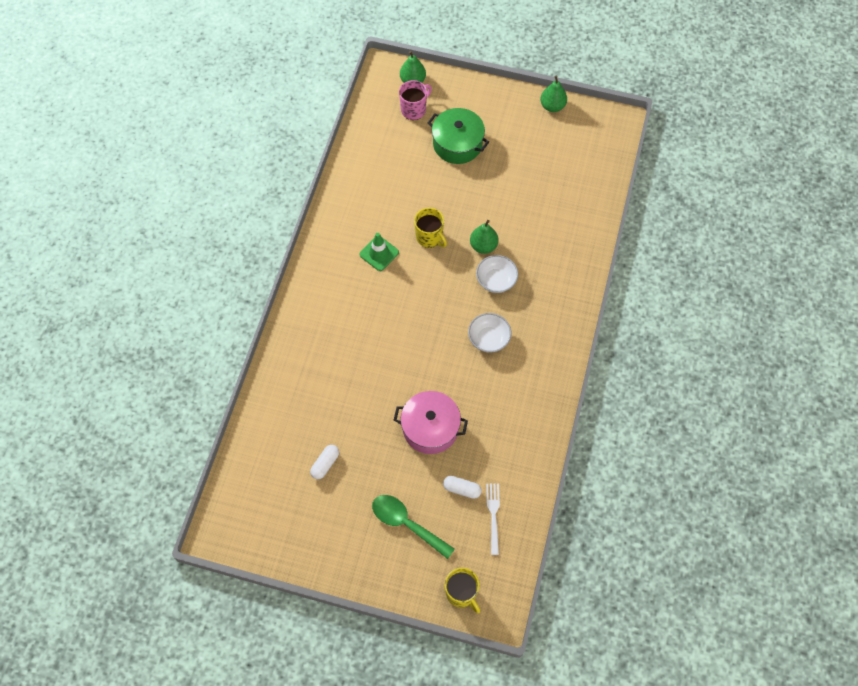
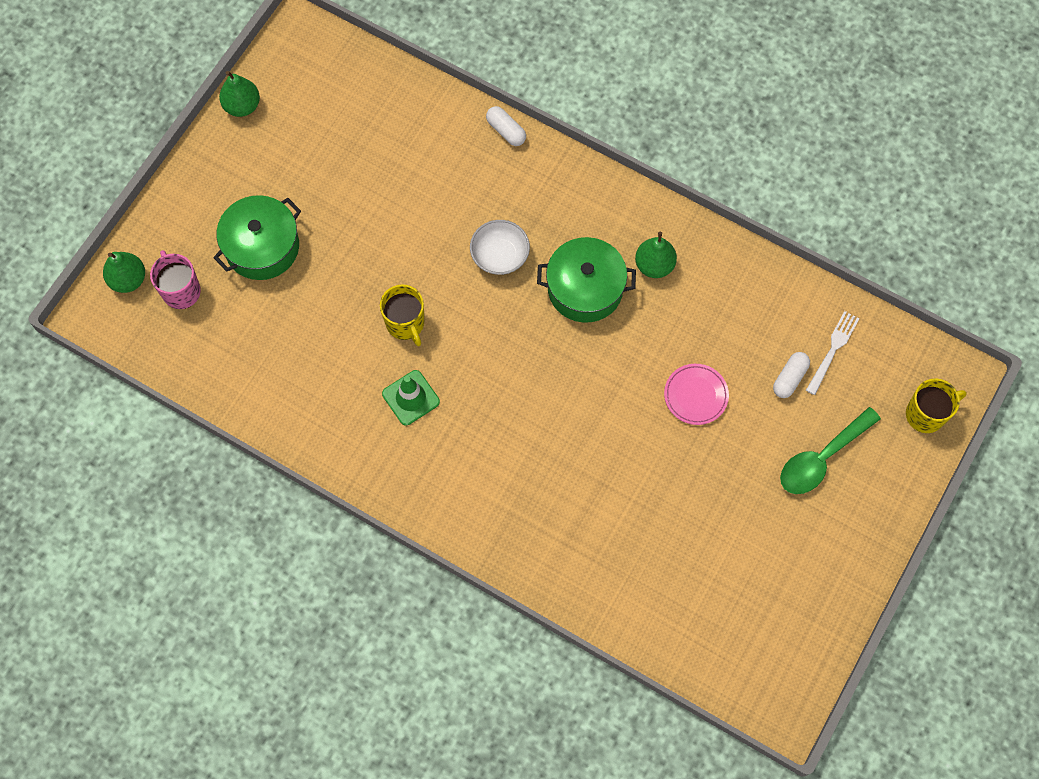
camera: 75 degrees left, 5 degrees up
(325, 464) = (715, 543): white capsule -> white capsule (506, 131)
(429, 237) = (405, 323): yellow mug -> yellow mug turned 90 degrees clockwise
(430, 428) = (695, 395): pink pot -> pink plate
(483, 246) = (441, 257): green pear -> green pear (654, 265)
(489, 339) = (585, 288): white bowl -> green pot
(493, 515) = (833, 349): white fork -> white fork turned 105 degrees clockwise

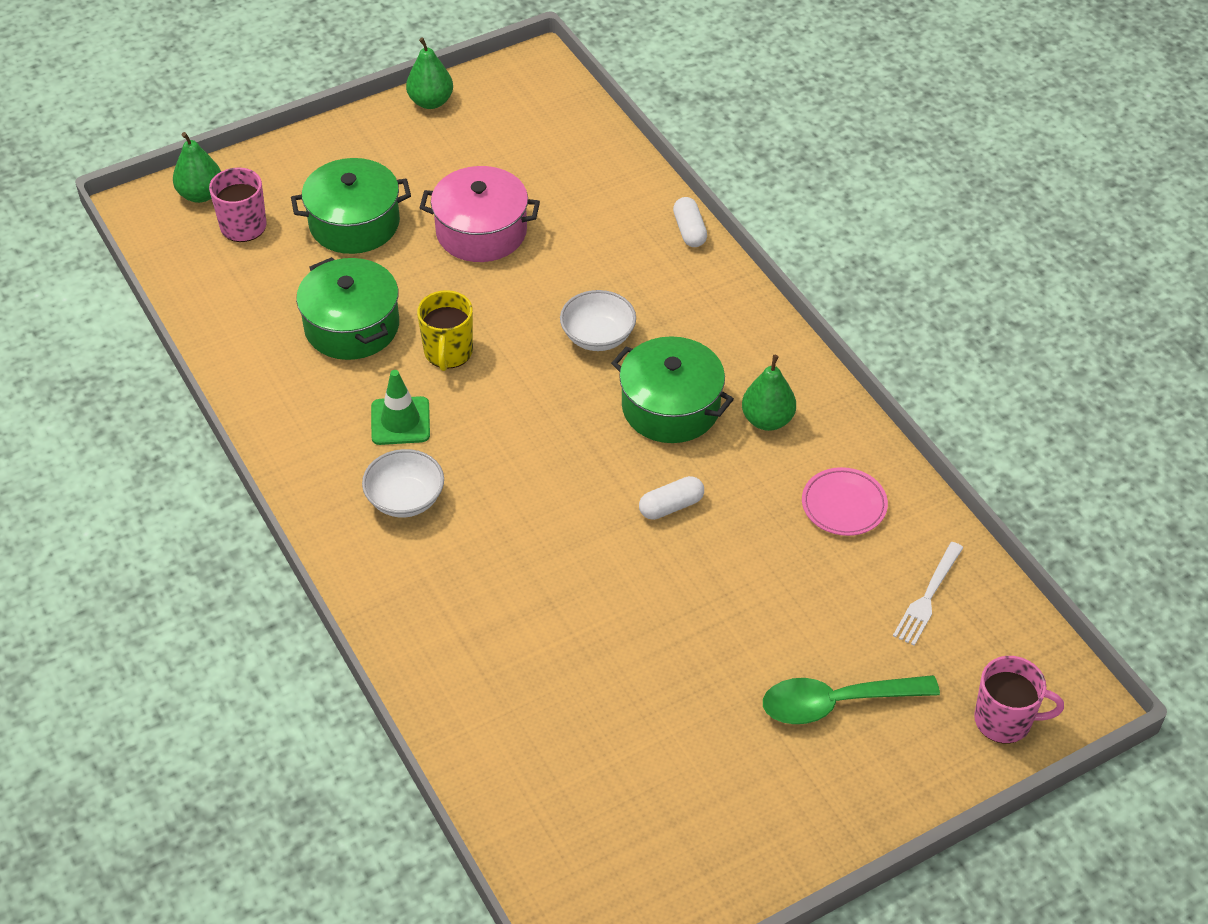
camera: 30 degrees right, 20 degrees down
(322, 337) = (352, 326): none -> green pot
(359, 207) = (481, 231): none -> pink pot
(456, 458) = (405, 499): none -> white bowl
(695, 395) = (725, 566): pink plate -> pink plate (844, 505)
(789, 378) = (853, 602): white capsule -> white capsule (671, 506)
(833, 349) = (928, 597): white fork -> white fork turned 150 degrees clockwise
(926, 414) = (1004, 720): yellow mug -> pink mug

